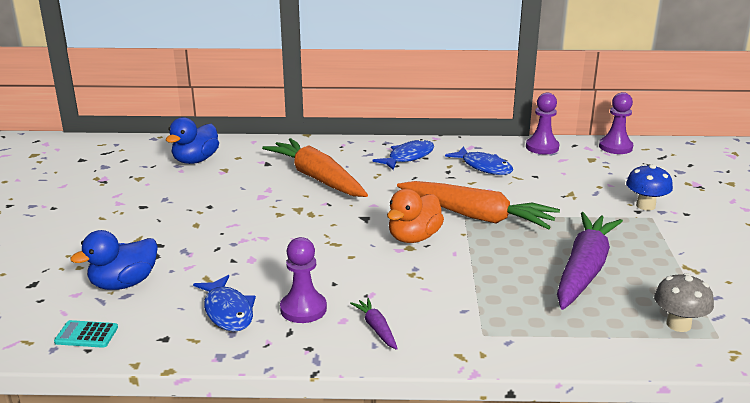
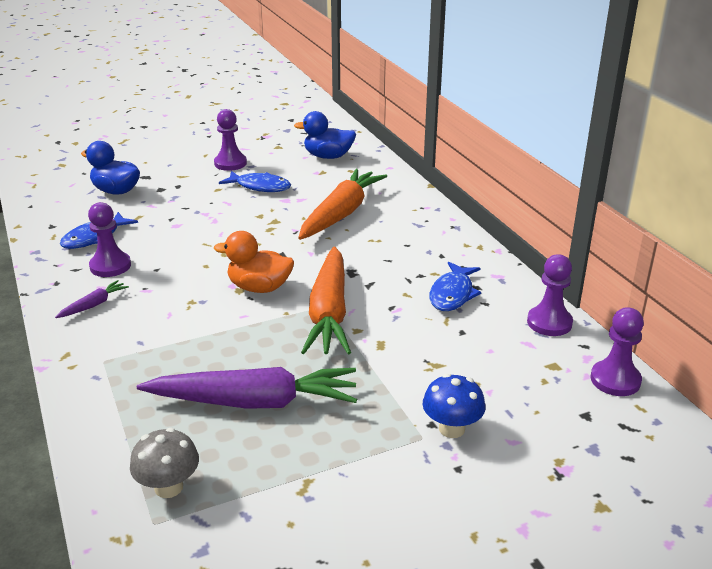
camera: 65 degrees right, 5 degrees up
(86, 335) = (47, 200): turquoise calculator -> none
(144, 208) = (230, 163): none -> purple pawn
(408, 157) = (432, 246): blue fish -> blue fish (260, 187)

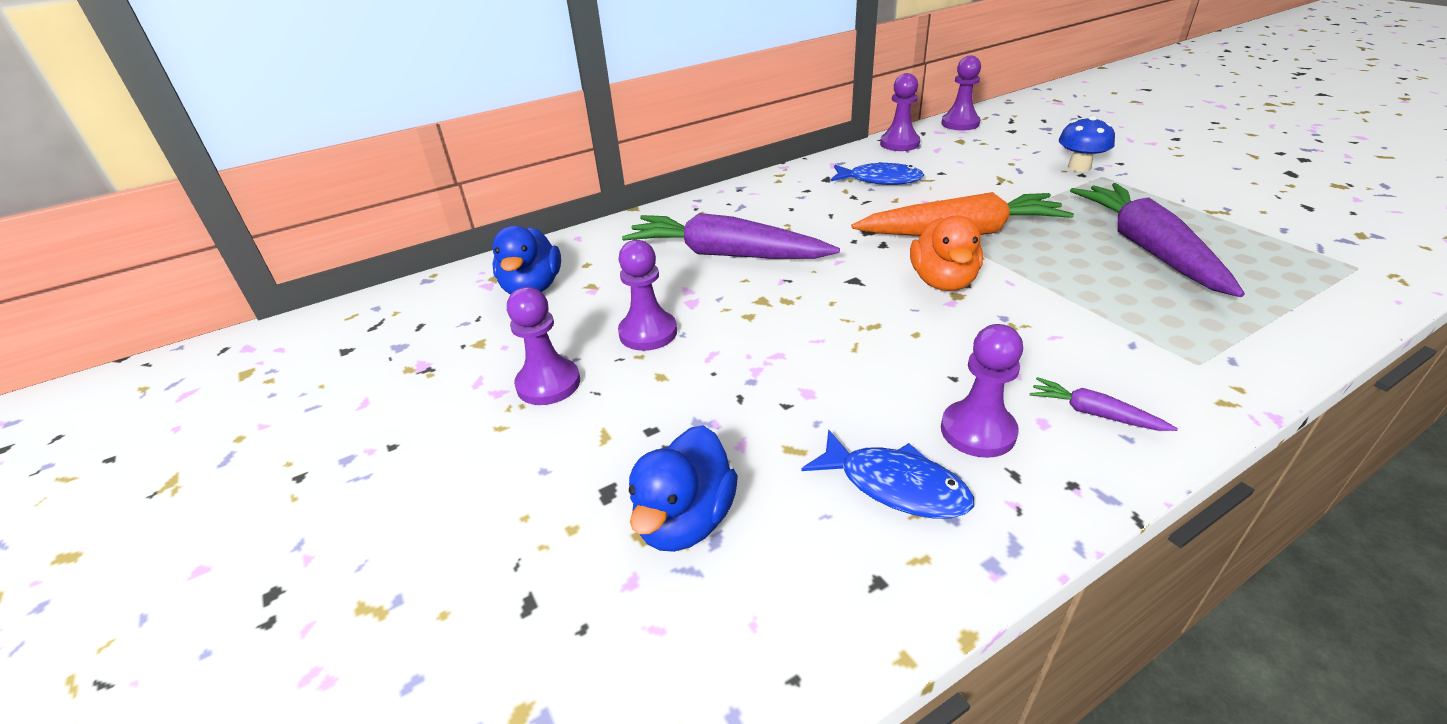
camera: 95 degrees left, 5 degrees up
(168, 487) = (1312, 269): grey mushroom -> none
(260, 187) = (648, 333): blue fish -> purple pawn
(341, 214) = (726, 254): orange carrot -> purple carrot

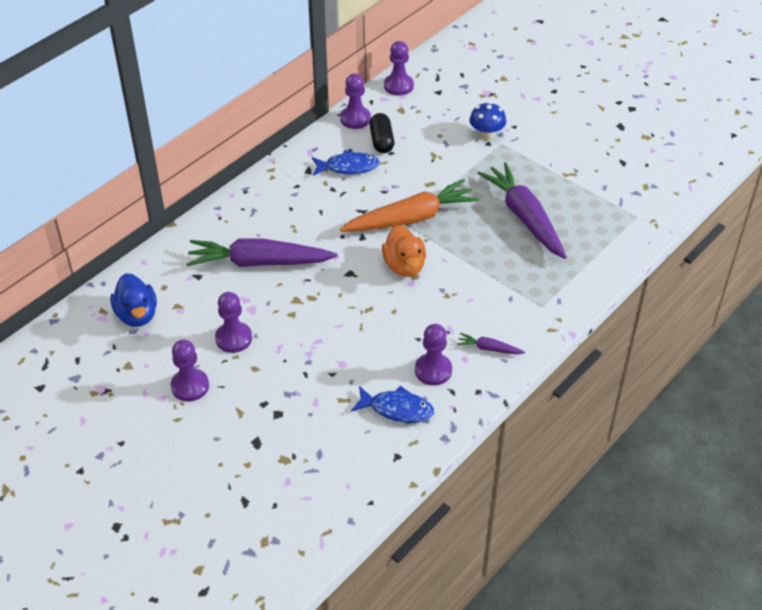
camera: 20 degrees left, 10 degrees up
(685, 520) = (301, 448): blue duck -> none
(930, 162) = (381, 141): none -> black capsule

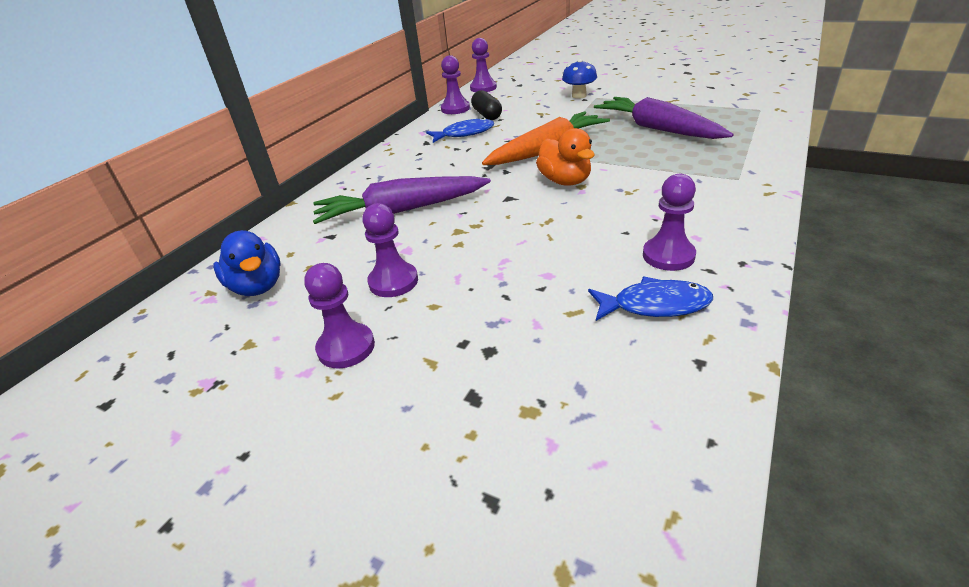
camera: 10 degrees left, 10 degrees down
(489, 348) = (716, 222): purple carrot -> none

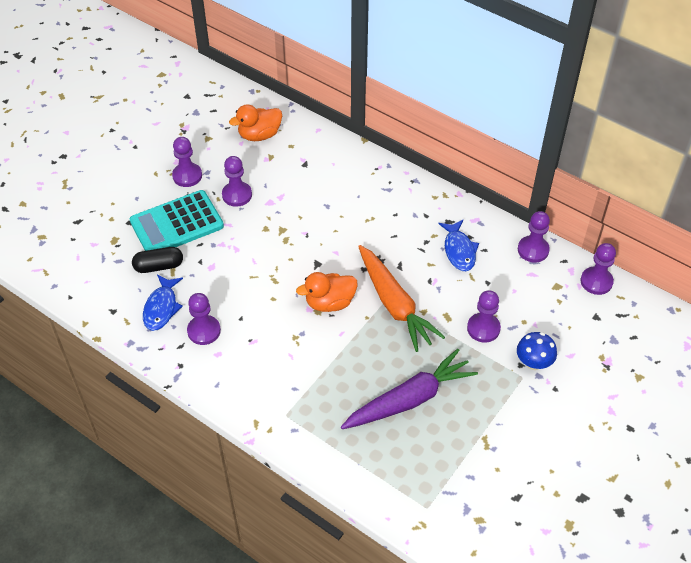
camera: 95 degrees right, 15 degrees up
(257, 286) = (259, 135): blue duck -> orange duck
(401, 211) = (324, 201): purple carrot -> none
(467, 332) = (177, 224): none -> turquoise calculator
(487, 115) = (503, 273): black capsule -> black capsule (159, 266)
(554, 114) = (483, 328): none -> purple pawn

